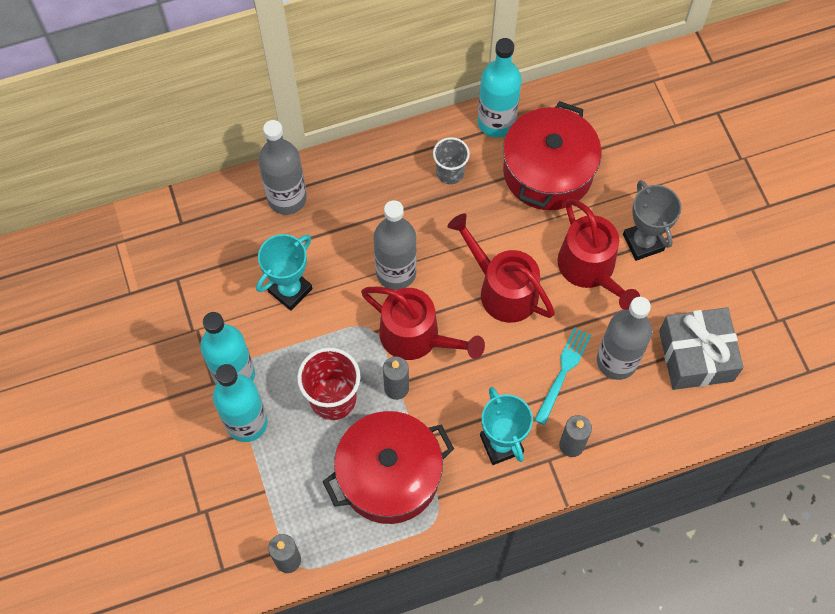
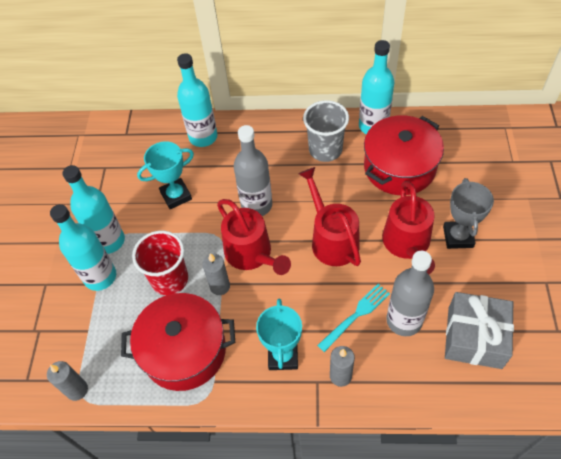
camera: 25 degrees right, 10 degrees down
(287, 198) = (203, 137): grey bottle -> turquoise bottle
(450, 172) = (325, 150): grey cup -> grey cup, size x1.56

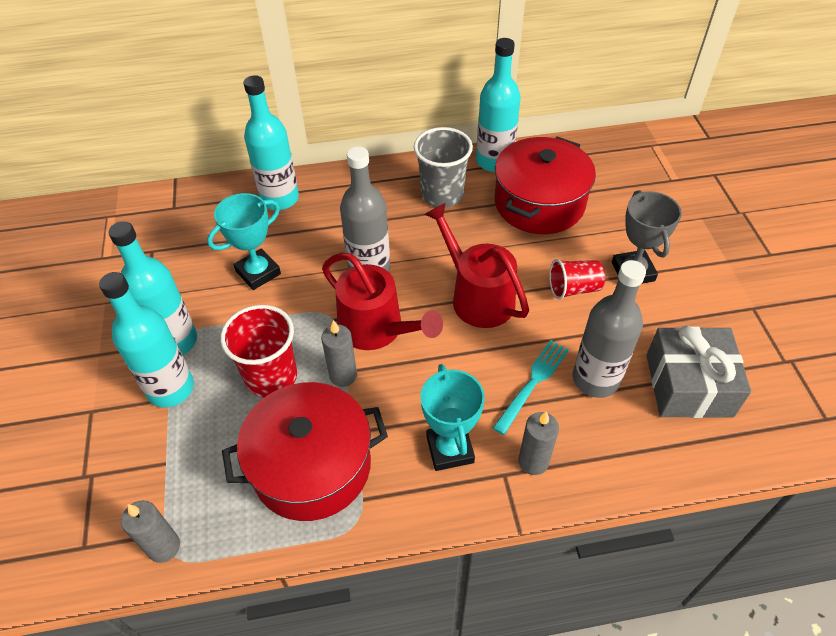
camera: 15 degrees left, 5 degrees down
(407, 244) = (573, 289): red watering can -> red cup

